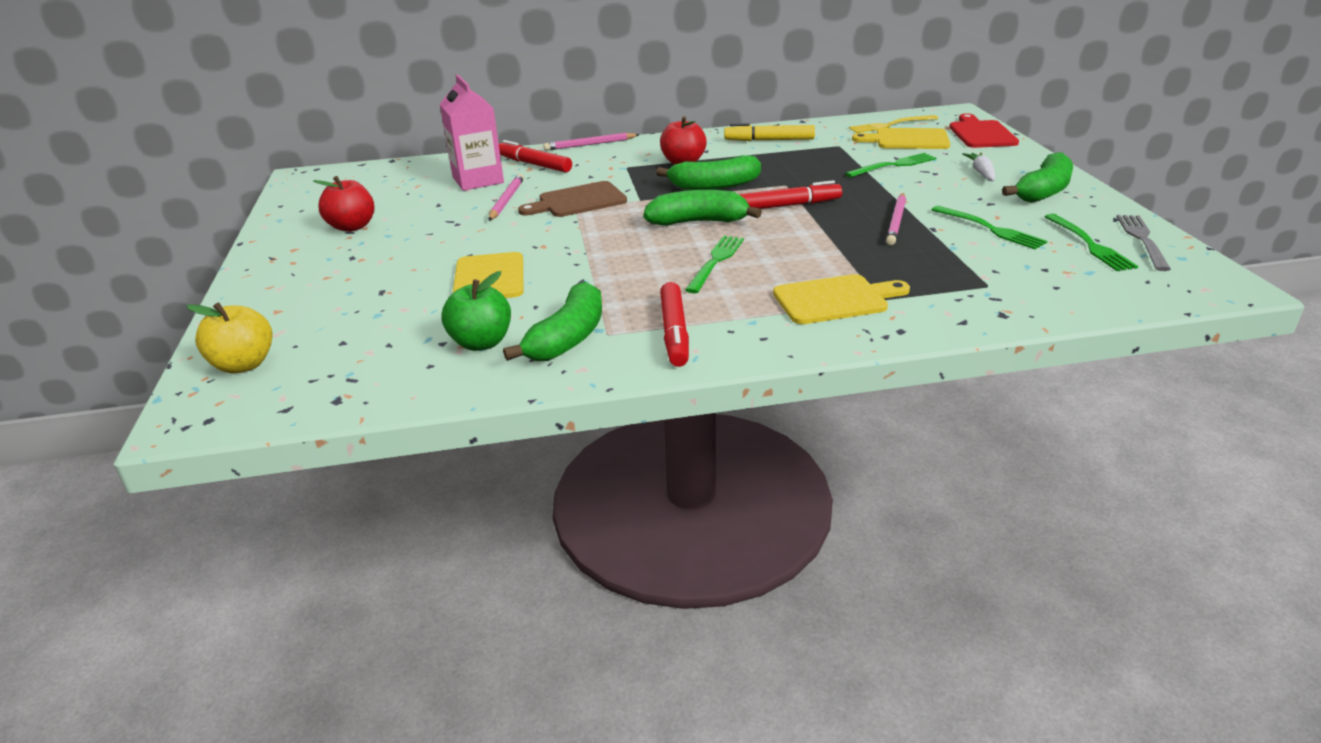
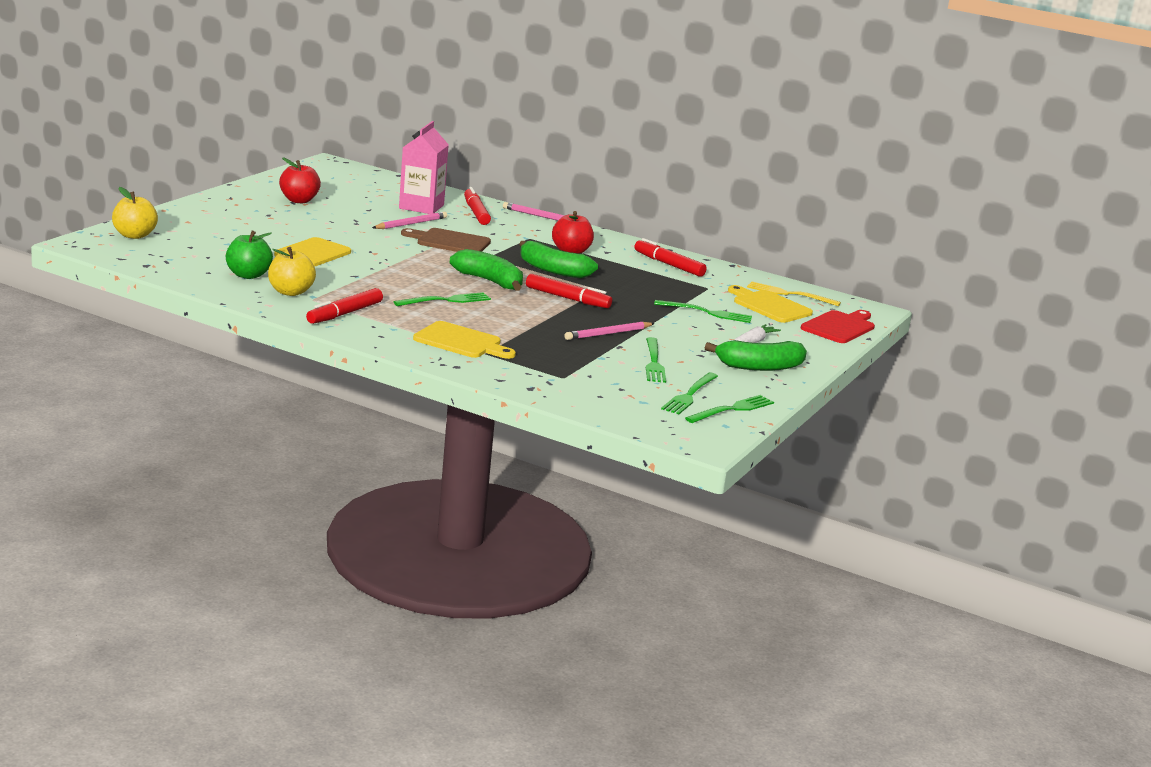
camera: 35 degrees right, 10 degrees down
(568, 338) = (290, 292): green banana -> yellow apple
(769, 140) = (669, 265): yellow marker -> red marker
(1142, 239) = (732, 409): grey fork -> green fork

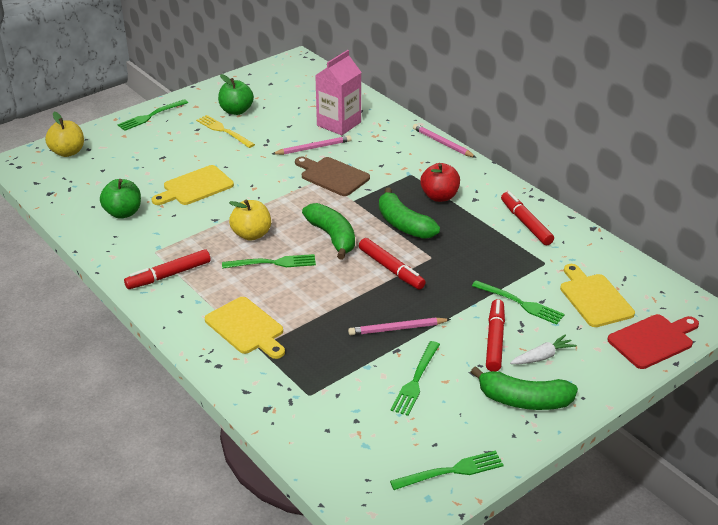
camera: 25 degrees right, 15 degrees up
(290, 292) = (143, 240): yellow apple -> yellow apple (251, 234)
(299, 200) = (236, 111): red apple -> green apple
(476, 213) = (384, 134): red marker -> red marker (494, 340)
(689, 395) = (419, 441): green fork -> green fork (150, 116)
(788, 294) = (627, 280): yellow fork -> yellow fork (223, 131)

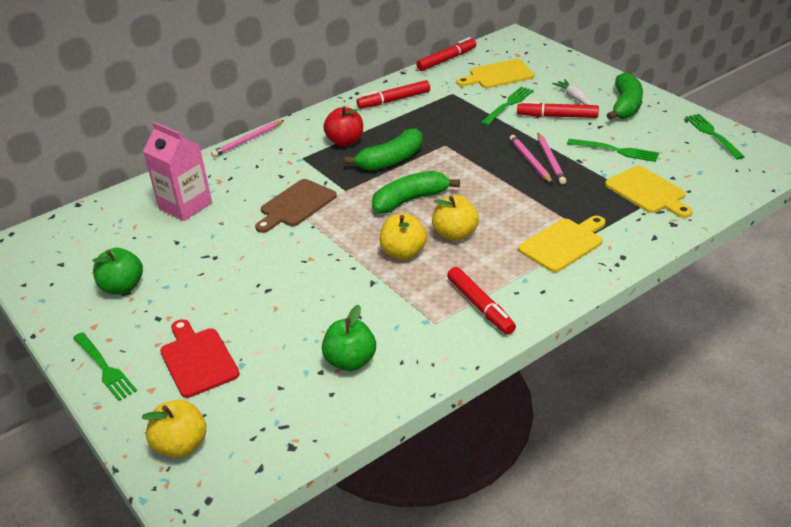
camera: 85 degrees left, 0 degrees up
(195, 187) = (300, 305): yellow cutting board -> yellow cutting board (647, 192)
(223, 131) = (170, 294): yellow fork -> none
(273, 263) = (455, 234): green fork -> yellow apple
(313, 148) = (233, 221): pink pencil -> pink pencil (530, 161)
(391, 269) = (463, 165): red marker -> red marker (447, 60)
(653, 340) = (546, 56): red cutting board -> red cutting board (198, 360)

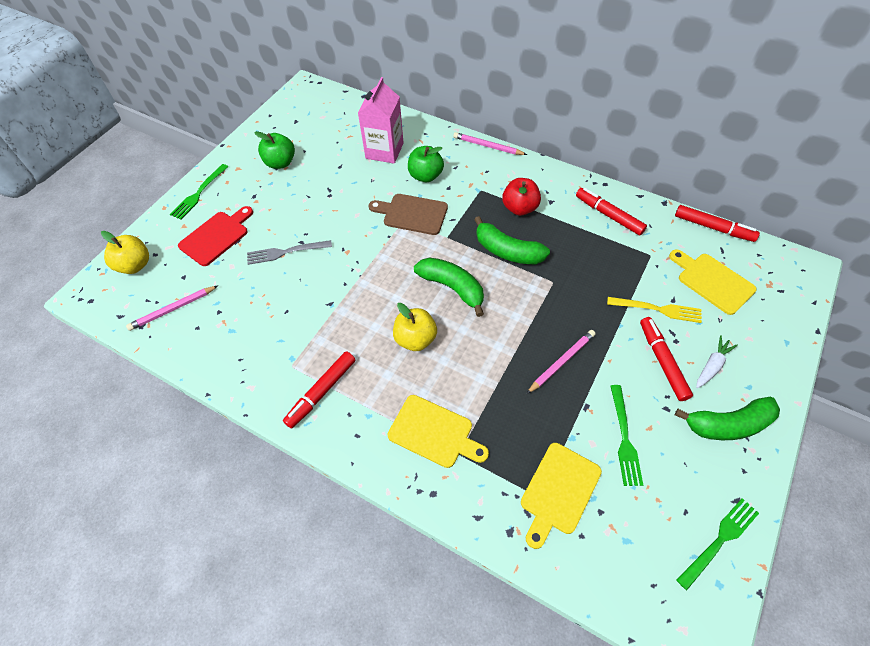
camera: 65 degrees right, 20 degrees up
(273, 304) = (285, 252): none -> grey fork
(351, 361) = (233, 326): green apple -> green apple (425, 176)
(403, 253) = (375, 310): yellow apple -> none
(508, 104) = (658, 309): green fork -> yellow fork
(550, 160) = (572, 380): pink pencil -> pink pencil (173, 309)

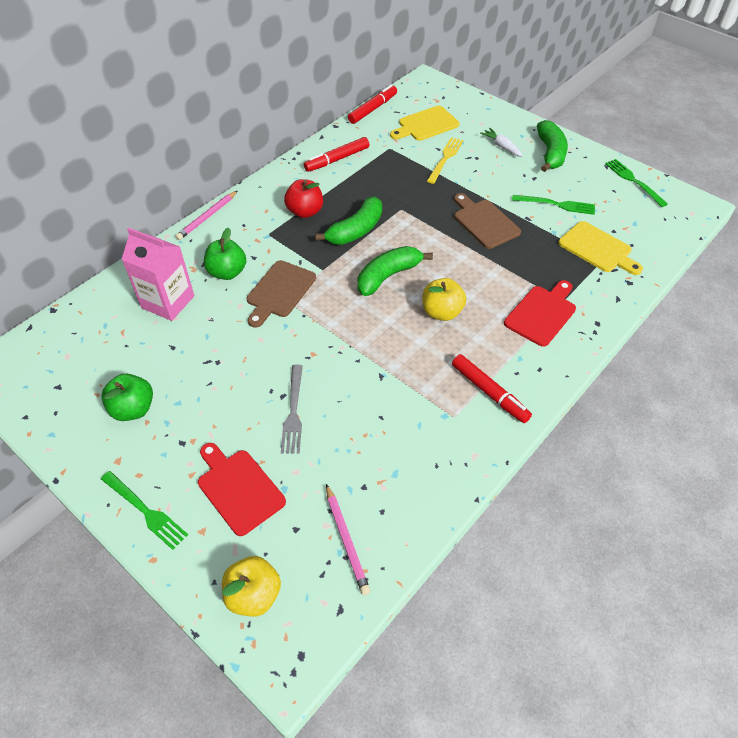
camera: 80 degrees left, 5 degrees down
(434, 433) = (542, 313): yellow cutting board -> red cutting board
(561, 362) = (484, 222): pink pencil -> brown cutting board
(662, 361) = (493, 169): red marker -> none

